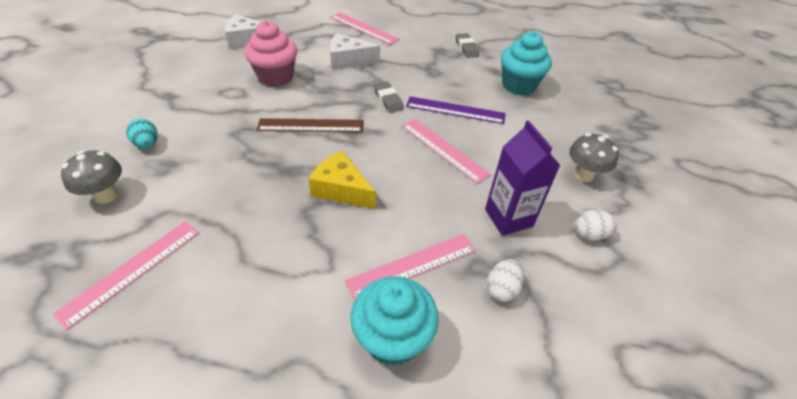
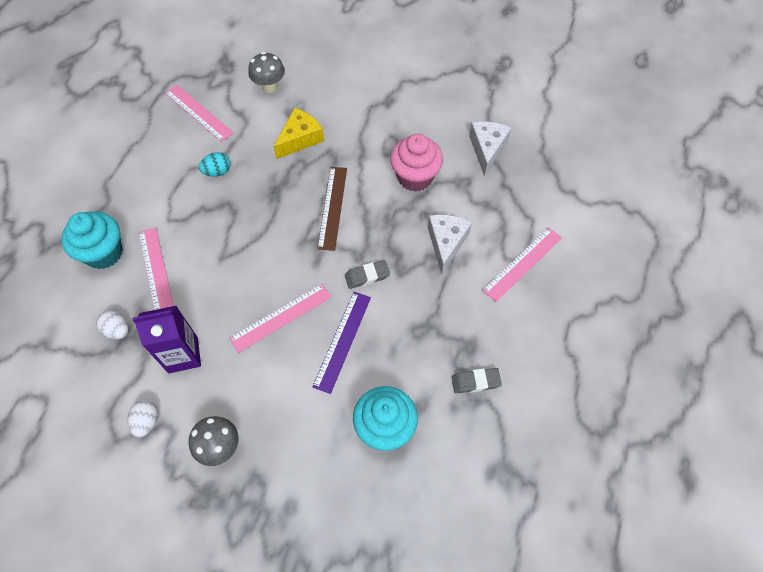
camera: 100 degrees right, 15 degrees up
(147, 144) = (323, 98): turquoise egg -> turquoise egg (217, 172)
(341, 189) = (245, 229): yellow cheese -> yellow cheese (300, 139)

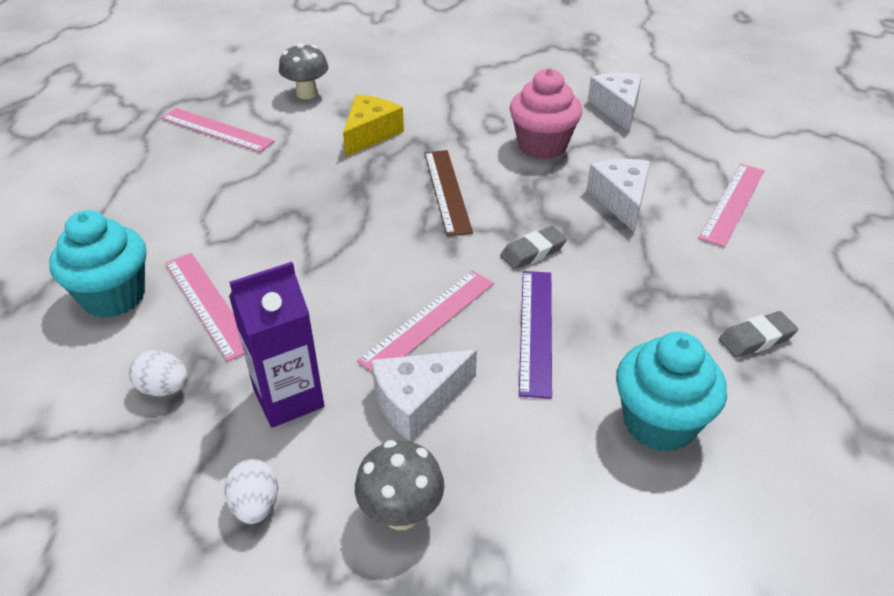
camera: 15 degrees left, 20 degrees down
(217, 172) = (266, 181): turquoise egg -> none
(253, 376) = (417, 401): none -> white cheese

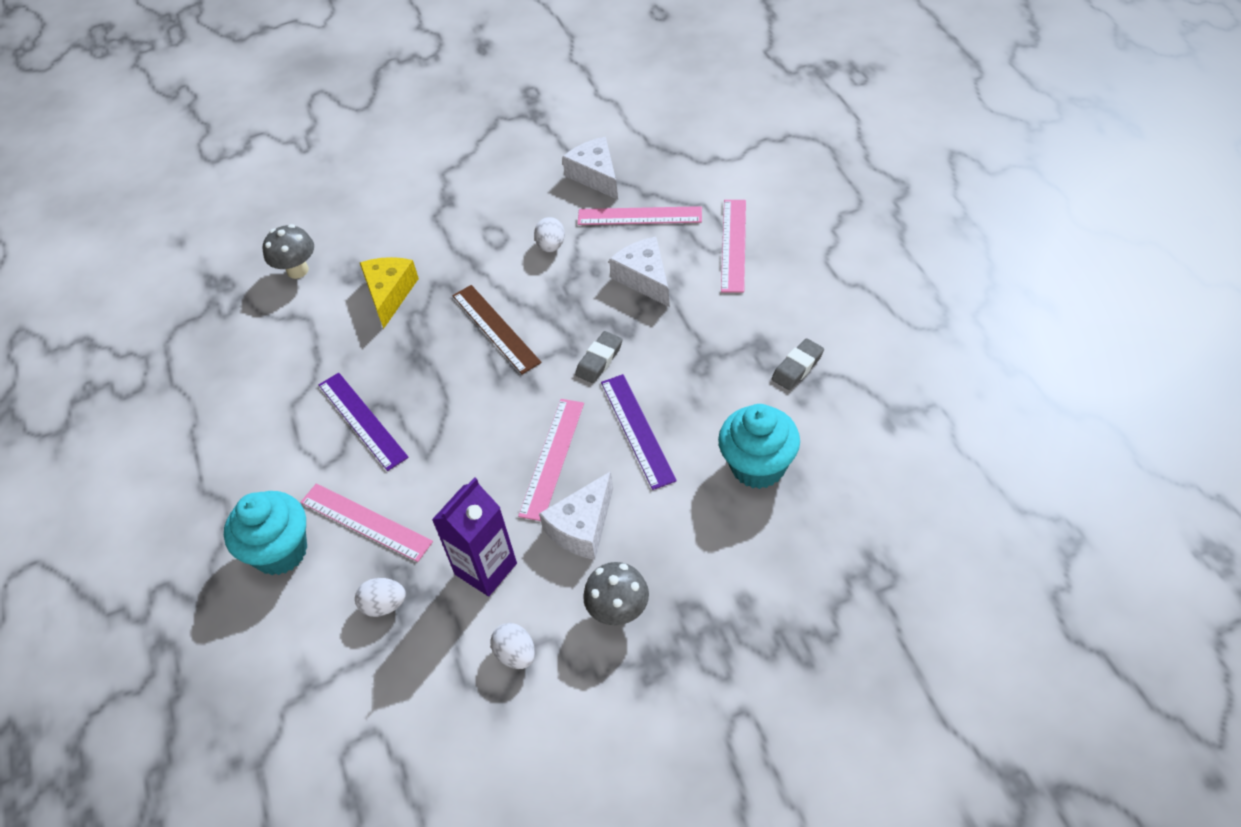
camera: 20 degrees left, 10 degrees up
(216, 130) = (239, 348): pink ruler -> pink ruler (639, 216)
(272, 219) = (362, 420): none -> purple ruler
(542, 146) = (551, 246): pink cupcake -> white egg

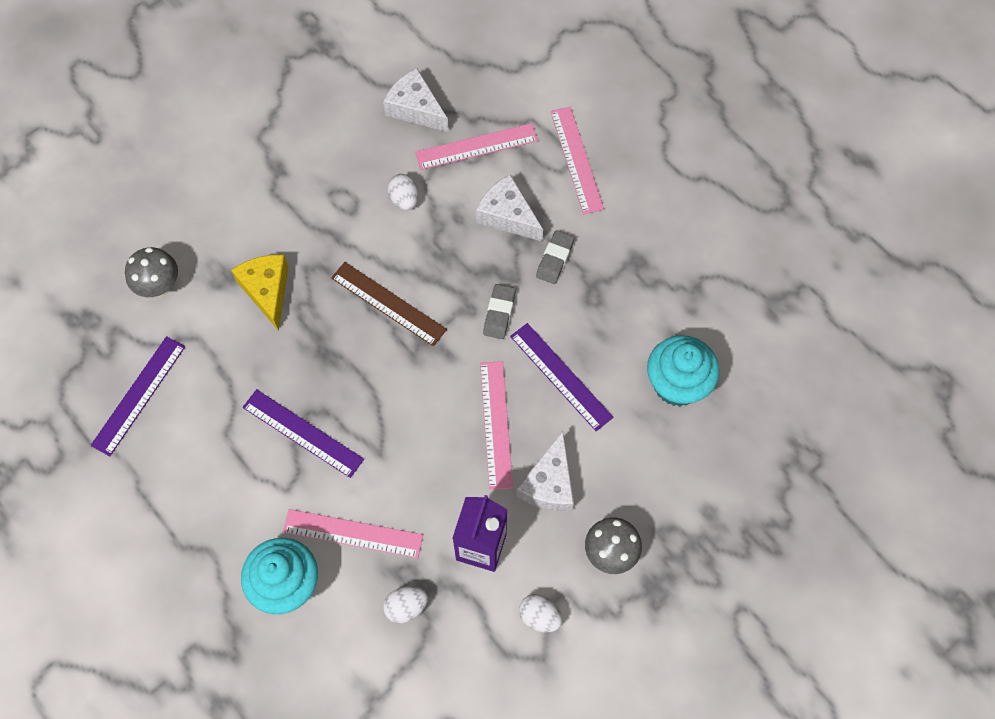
camera: 25 degrees left, 15 degrees up
(233, 354) = (139, 395): none -> purple ruler
(797, 367) = (677, 277): grey eraser -> grey eraser (555, 259)

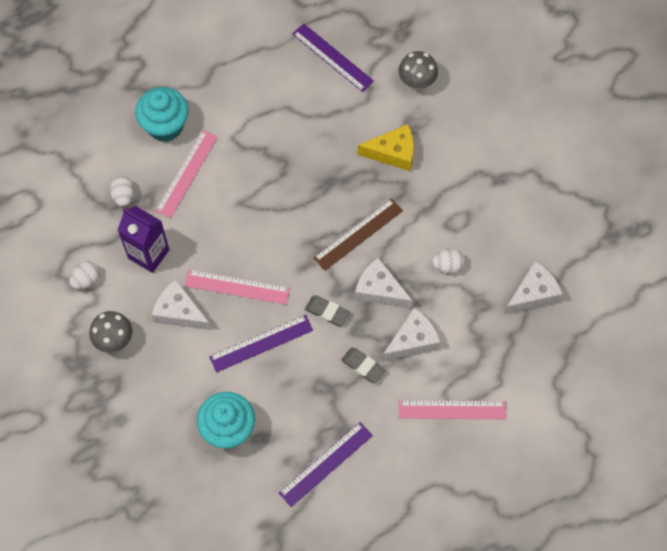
camera: 105 degrees right, 0 degrees up
(302, 433) = (271, 156): purple ruler -> purple ruler (325, 464)
(455, 264) = (379, 290): none -> white cheese
(476, 146) = (484, 332): pink ruler -> none

